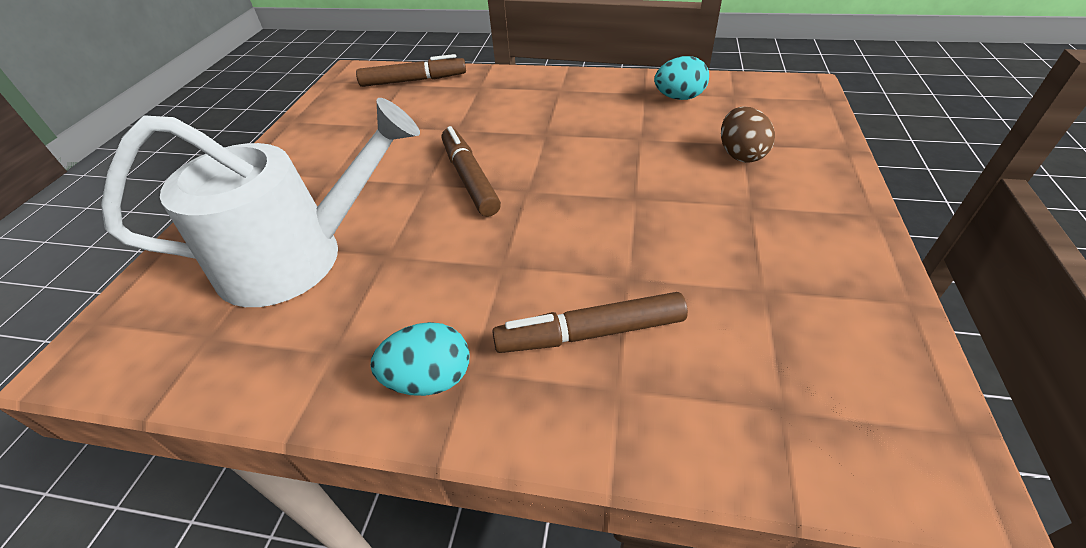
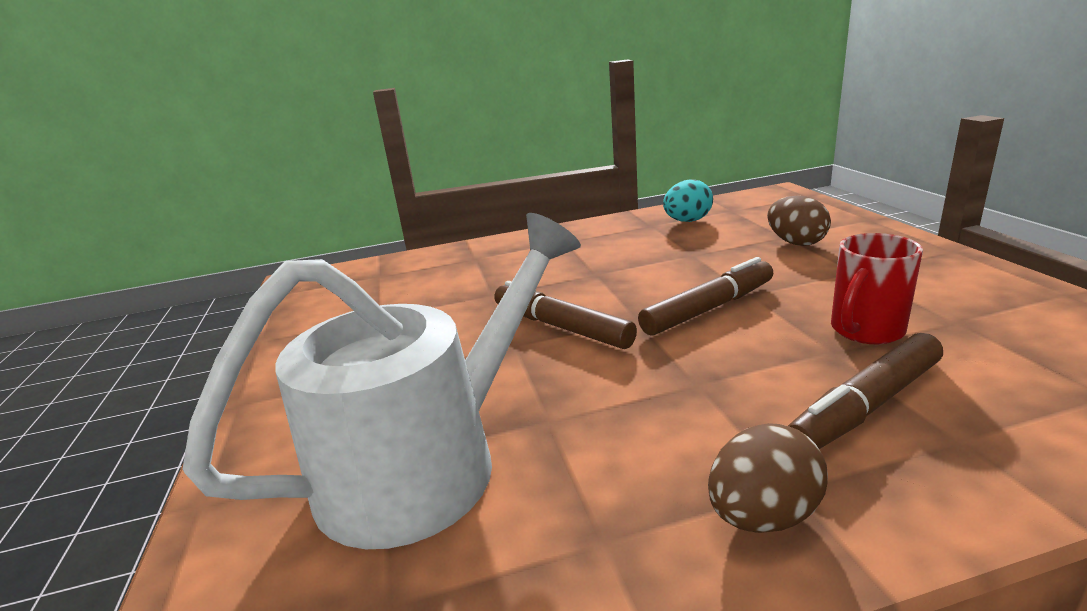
camera: 25 degrees left, 20 degrees down
(413, 81) = (389, 270): brown marker -> brown marker (709, 308)
(429, 379) = (762, 515): turquoise egg -> brown egg
(676, 269) = (865, 331): none -> red mug

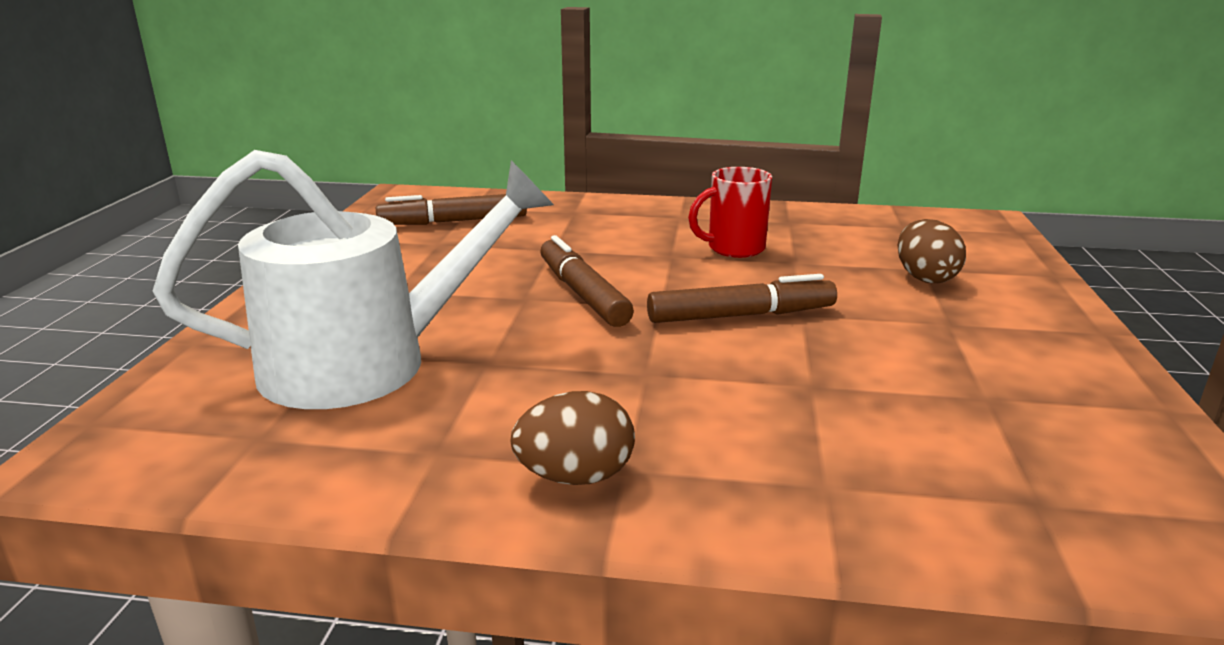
camera: 20 degrees right, 0 degrees up
(687, 221) = (834, 227): turquoise egg -> none
(865, 331) = (871, 378): red mug -> red mug (733, 249)
(866, 406) = (776, 434): brown marker -> brown marker (454, 222)

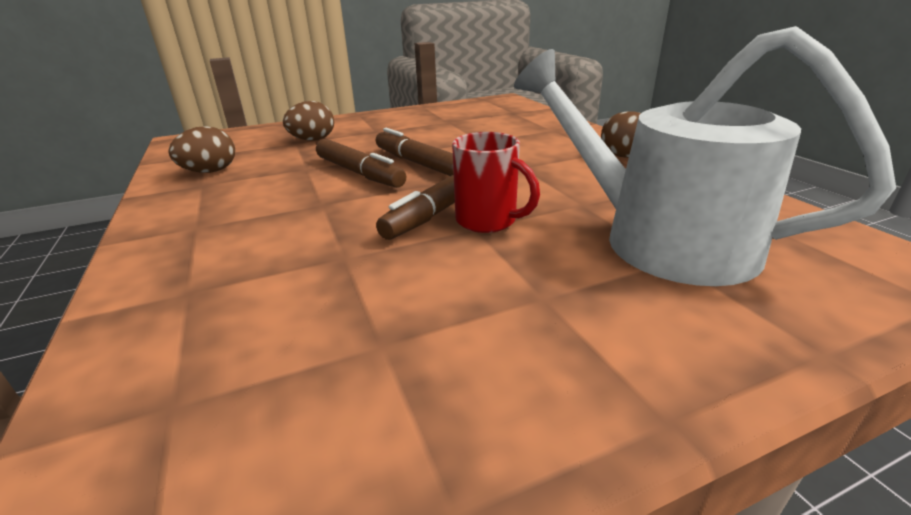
camera: 120 degrees left, 5 degrees up
(454, 222) = (273, 379): brown marker -> brown marker (359, 173)
(733, 249) = (289, 187): red mug -> red mug (488, 221)
(828, 225) = (210, 172): none -> brown egg

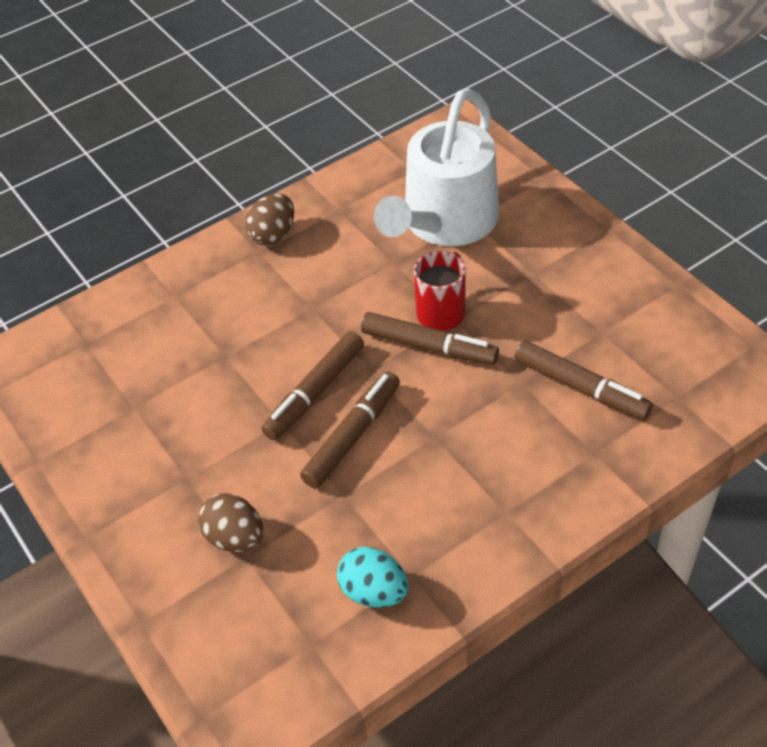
camera: 100 degrees left, 20 degrees up
(210, 172) = (374, 592): brown egg -> turquoise egg
(294, 299) = (581, 388): none -> brown marker

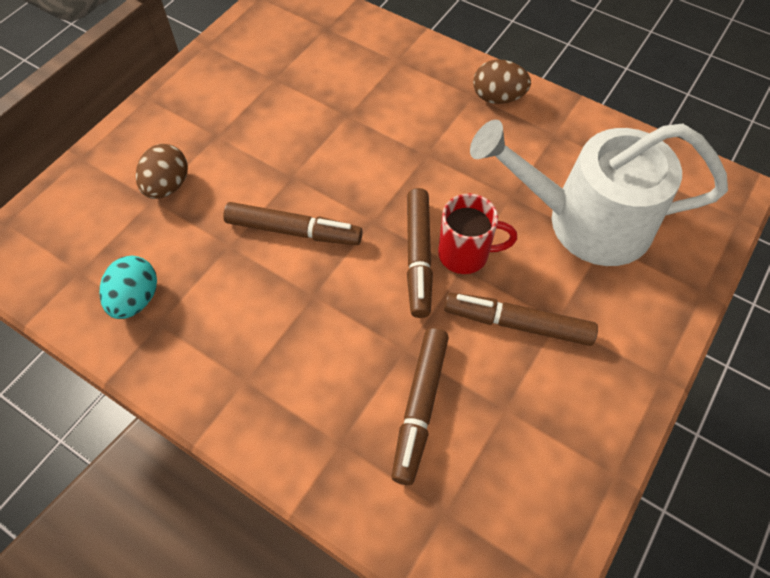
camera: 65 degrees right, 10 degrees up
(315, 392) = (331, 188): brown marker -> brown marker (517, 323)

